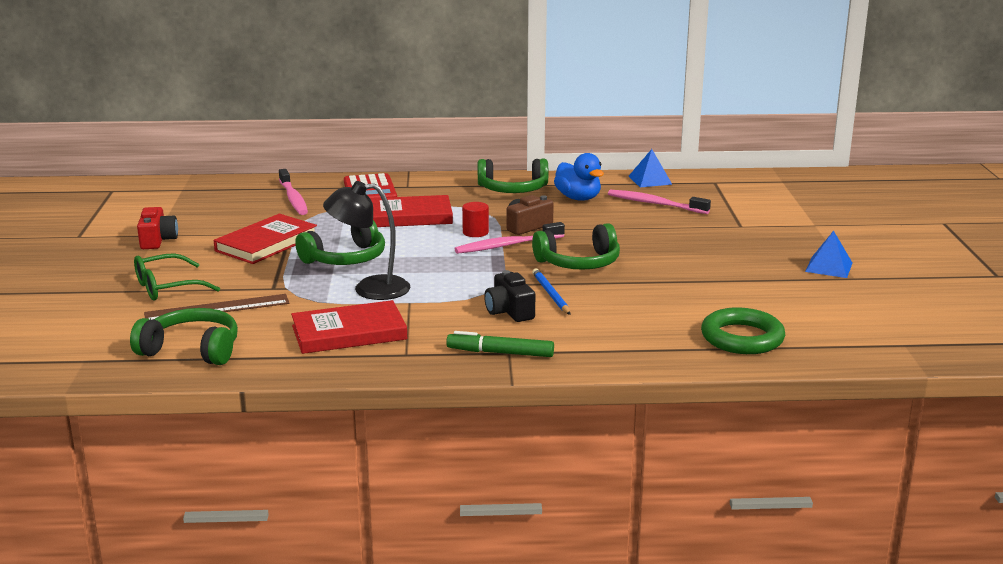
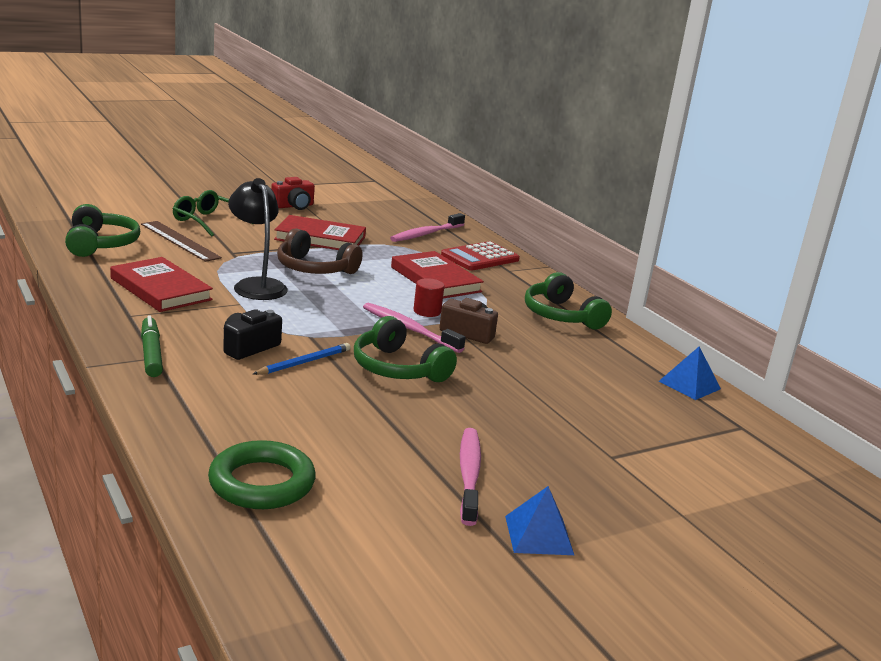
camera: 60 degrees right, 0 degrees up
(346, 258) = (314, 268): green headphones -> brown headphones
(578, 198) = (578, 350): blue duck -> none
(655, 204) = (616, 395): pink toothbrush -> pink toothbrush (469, 475)

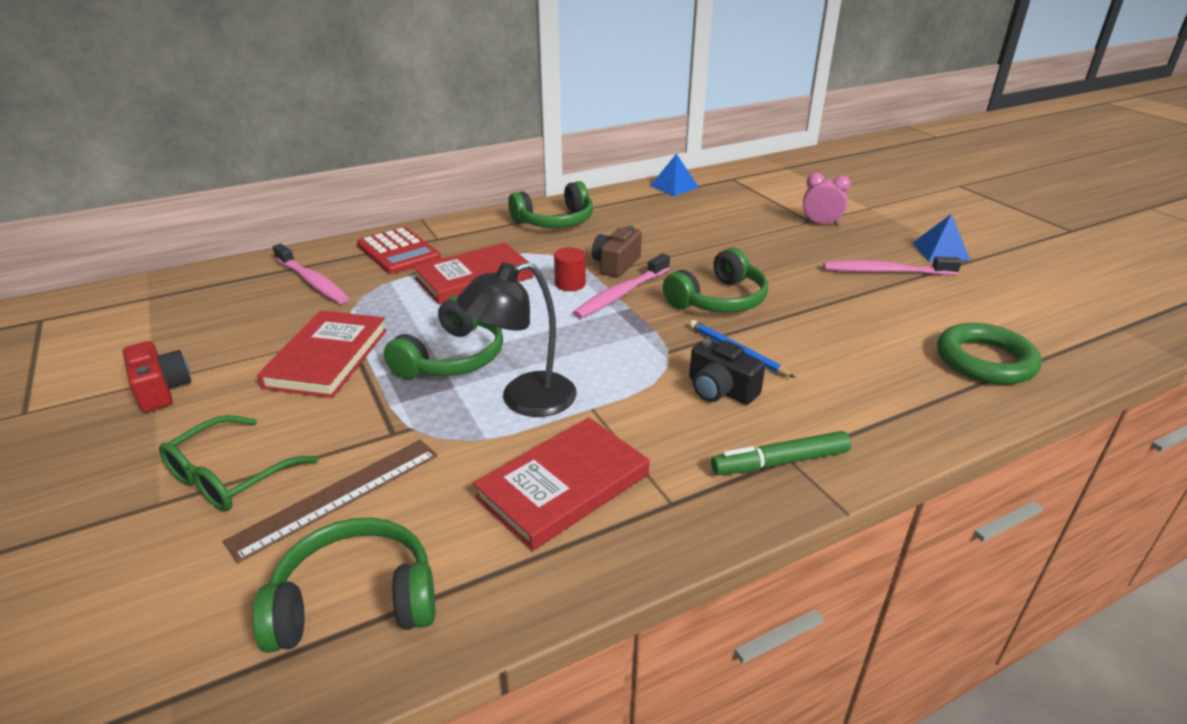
camera: 85 degrees left, 10 degrees up
(314, 268) = (452, 357): brown headphones -> green headphones
(606, 462) = (820, 223): none -> pink clock

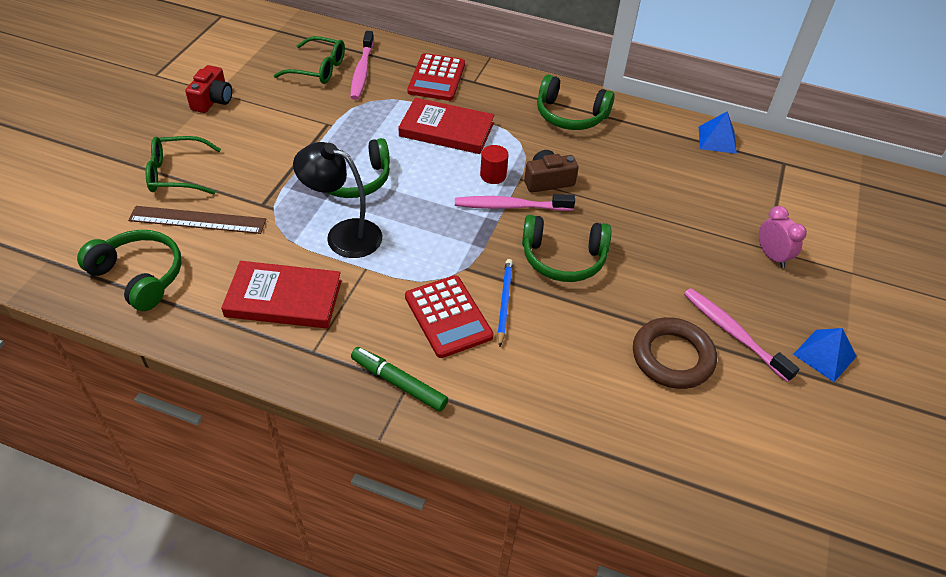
camera: 45 degrees right, 15 degrees up
(257, 302) = (318, 69): none -> green glasses
(327, 358) = (298, 133): red book -> none
(720, 390) = (448, 316): black camera -> red calculator
(886, 306) = (672, 357): none -> brown ring
(985, 360) = (654, 450): green ring -> none

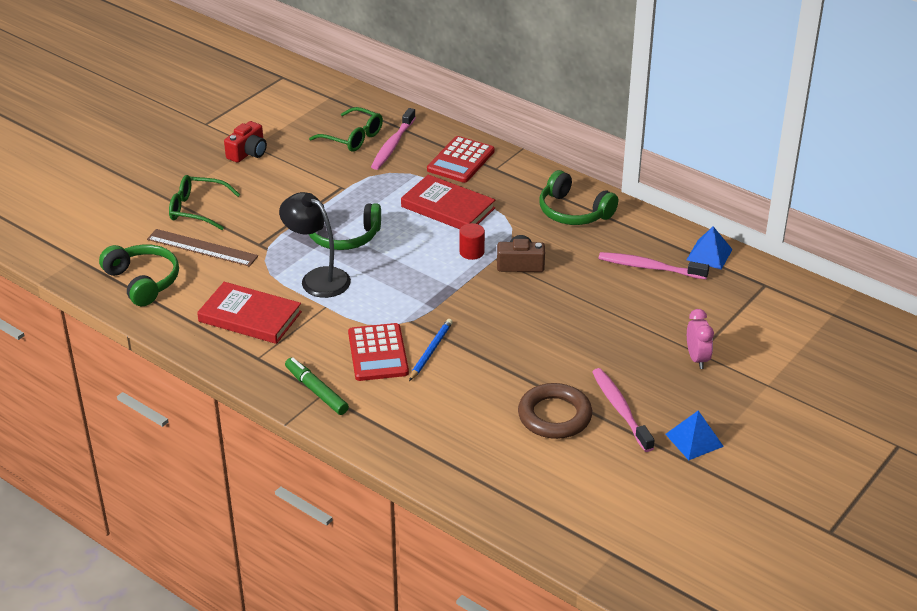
camera: 20 degrees right, 10 degrees down
(510, 206) = (474, 280): pink toothbrush -> pink toothbrush (649, 267)
(563, 258) = (500, 327): green headphones -> none

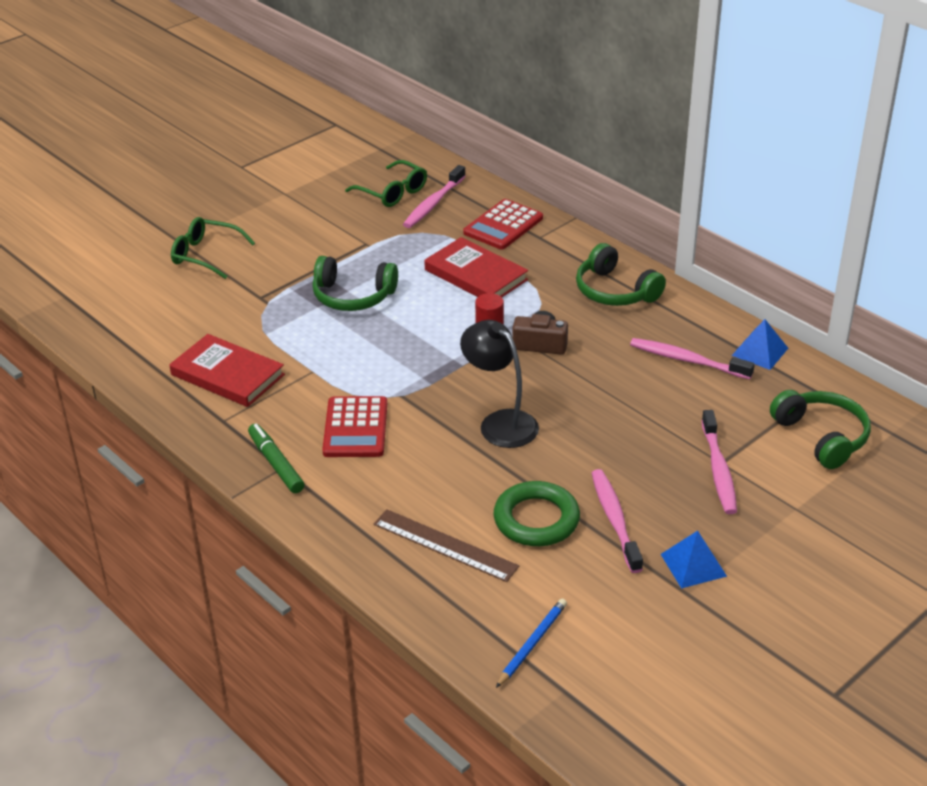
camera: 10 degrees right, 0 degrees up
(143, 281) = (125, 326): green headphones -> green headphones (821, 437)
(202, 248) = (199, 296): brown ruler -> brown ruler (445, 545)
(248, 152) = (276, 200): red camera -> none
(317, 278) = (312, 339): black lamp -> black lamp (500, 423)
(430, 351) = (414, 431): blue pencil -> blue pencil (532, 644)
(554, 416) = (536, 519): brown ring -> green ring
(697, 359) = (718, 469): pink clock -> pink toothbrush

